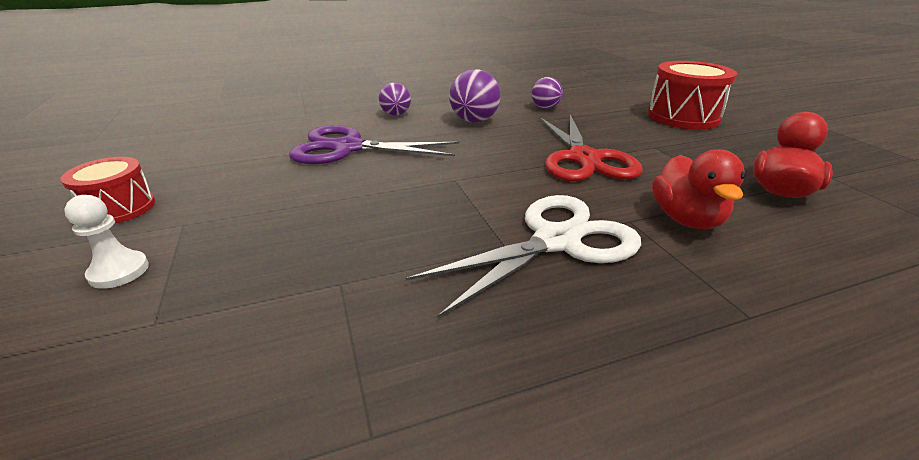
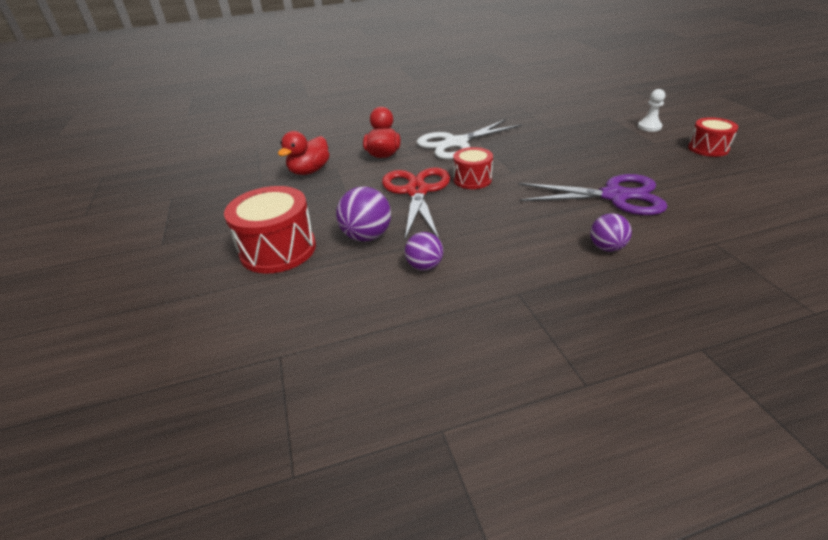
camera: 175 degrees left, 5 degrees up
(474, 121) = (510, 237): purple ball -> purple ball (367, 236)
(514, 170) = (472, 179): none -> red drum

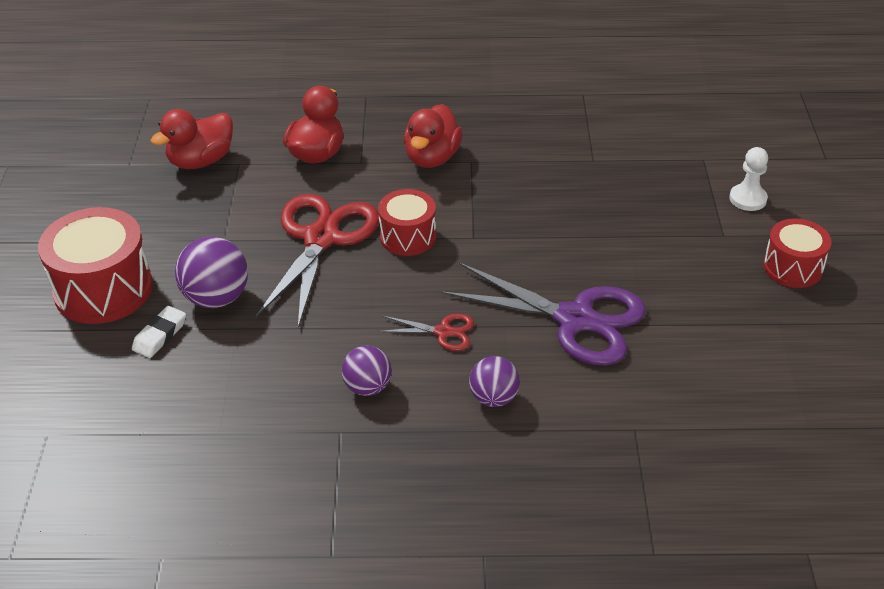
camera: 15 degrees right, 5 degrees up
(338, 267) = (160, 335): none -> white eraser
(424, 266) = (258, 362): purple ball -> purple ball (367, 387)
(455, 143) = (432, 158): white scissors -> red duck
(538, 220) = (443, 332): none -> red scissors

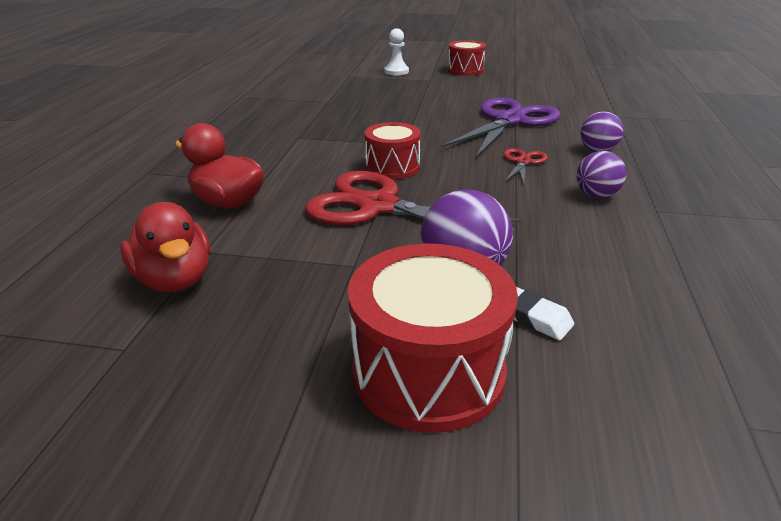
camera: 80 degrees left, 10 degrees down
(432, 158) = (281, 150): red duck -> none

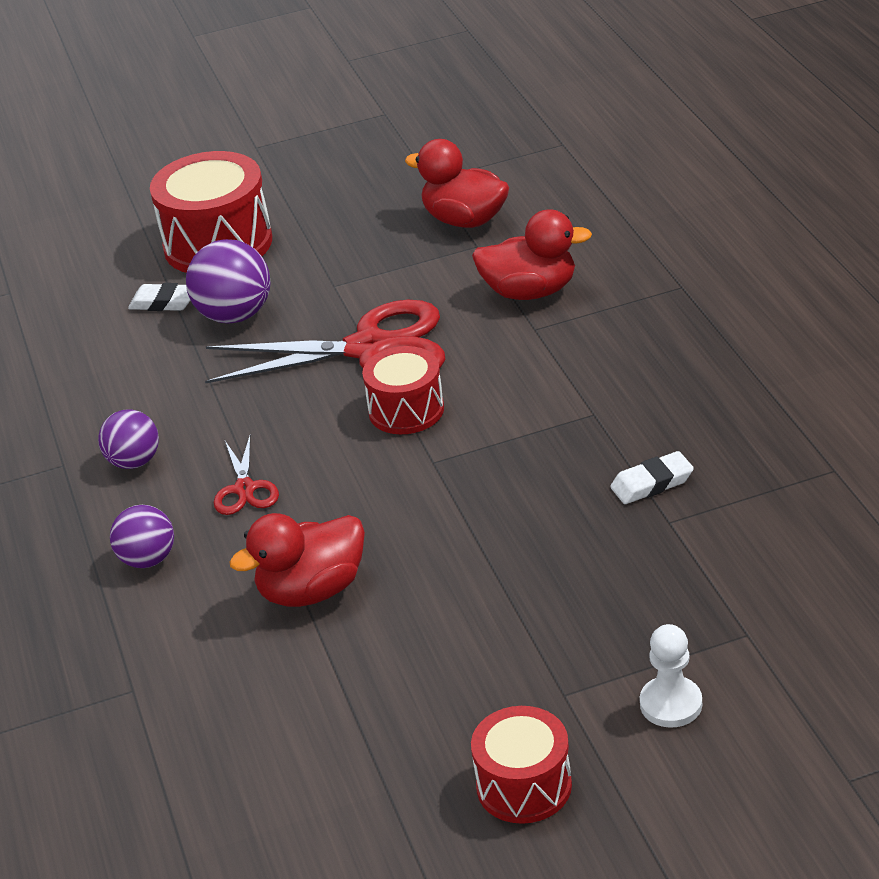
camera: 155 degrees right, 5 degrees up
(315, 111) = (652, 483): none -> white eraser
(509, 121) = (312, 590): purple scissors -> red duck

